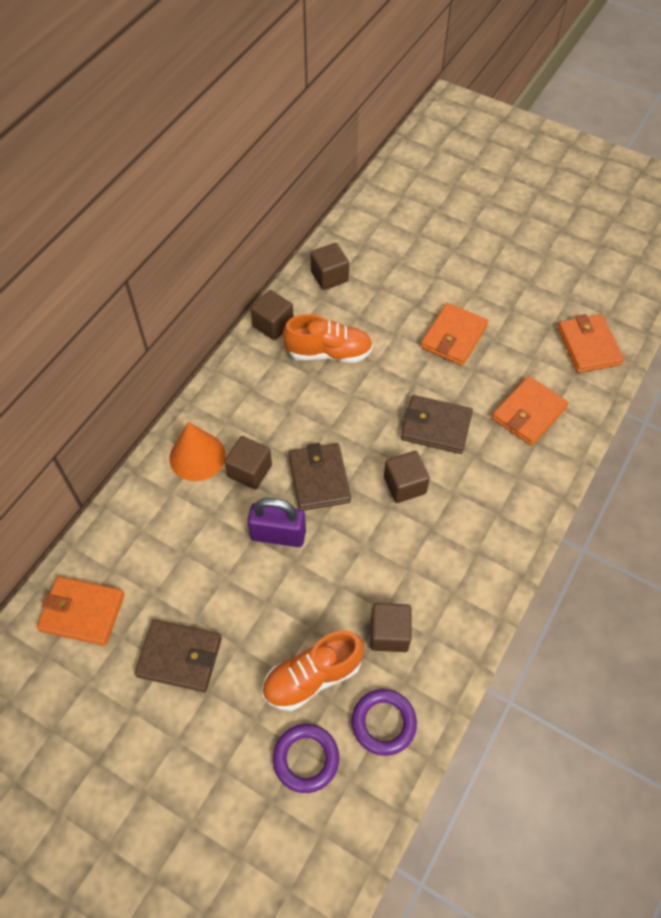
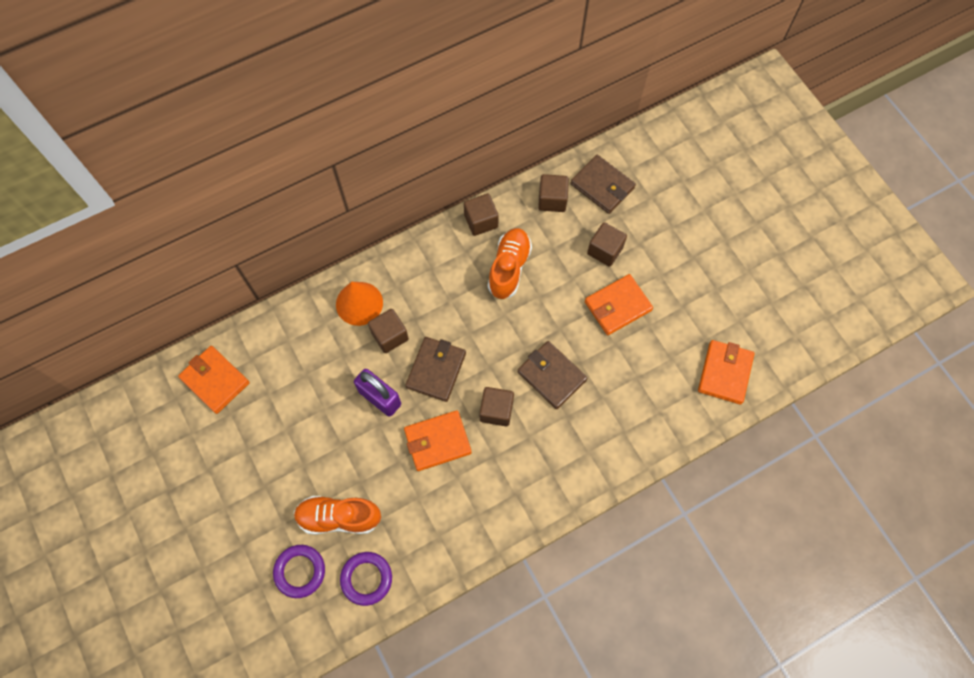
camera: 30 degrees right, 10 degrees up
(180, 657) = (260, 450): brown wallet -> brown wallet (602, 186)
(329, 352) = (509, 268): orange shoe -> orange shoe turned 105 degrees counterclockwise
(389, 633) = (411, 517): brown cube -> brown cube (605, 250)
(528, 413) = (633, 404): orange wallet -> orange wallet (437, 441)

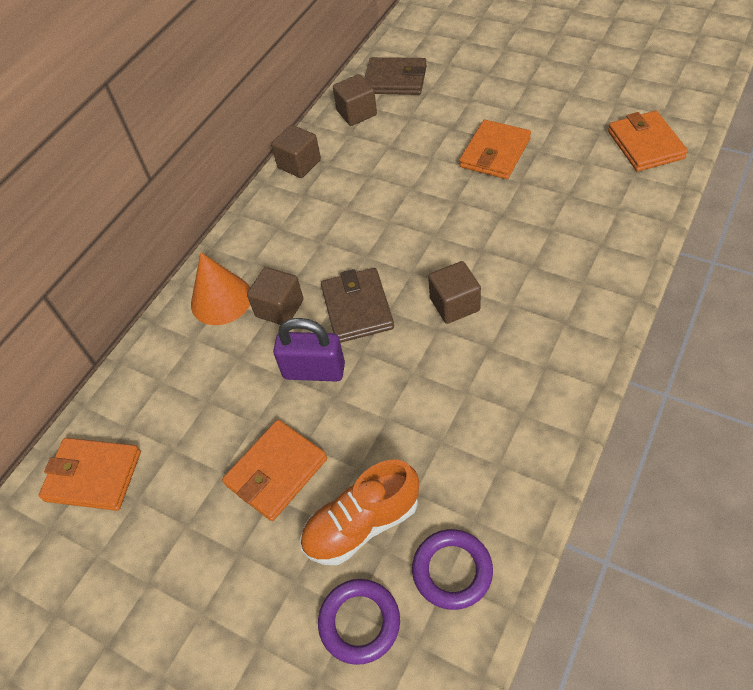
camera: 25 degrees left, 15 degrees down
(437, 441) = (415, 371): orange wallet -> orange wallet (276, 472)
(509, 268) = (360, 183): orange shoe -> none
(551, 376) = (484, 242): brown wallet -> none
(605, 250) = (442, 121): brown cube -> none

